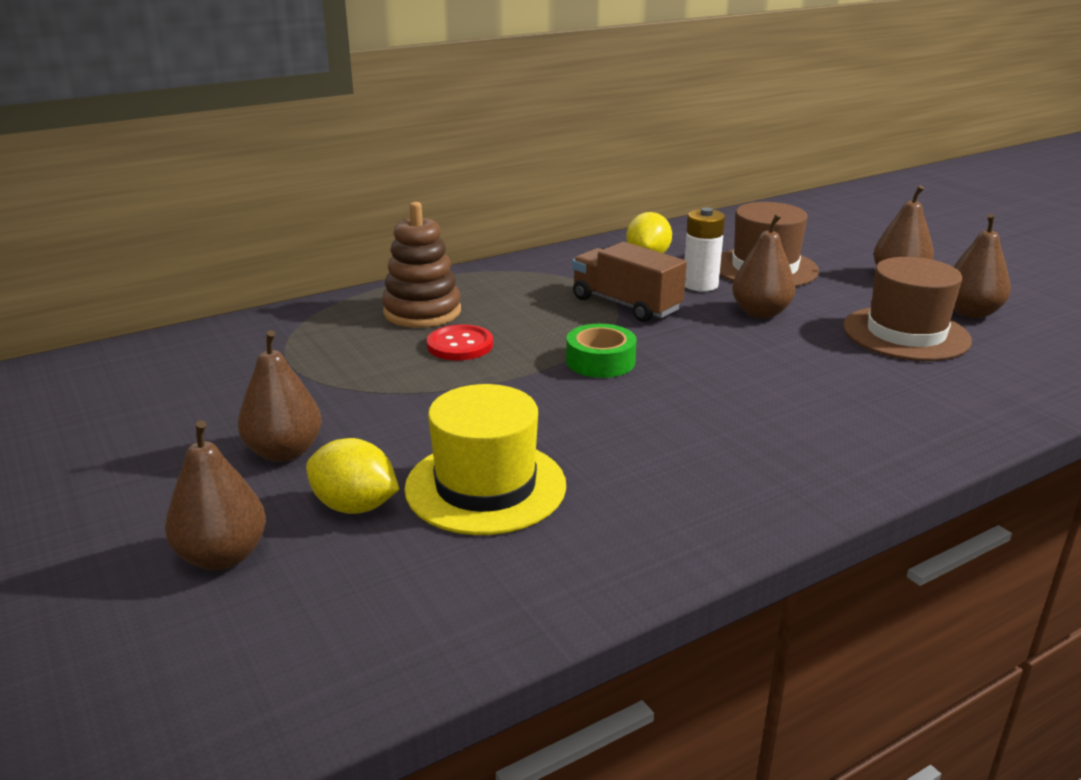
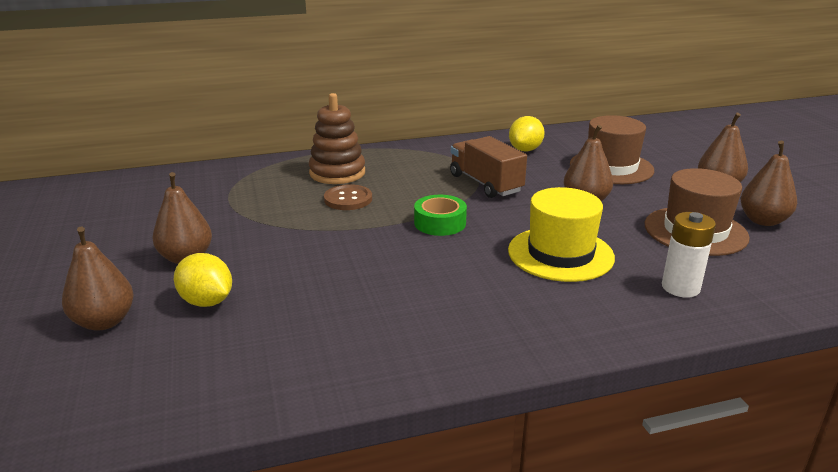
camera: 15 degrees right, 0 degrees up
(460, 345) = (348, 199): red button -> brown button
(485, 486) = (301, 301): yellow hat -> yellow hat (560, 254)
(700, 285) = (552, 175): white battery -> white battery (680, 287)

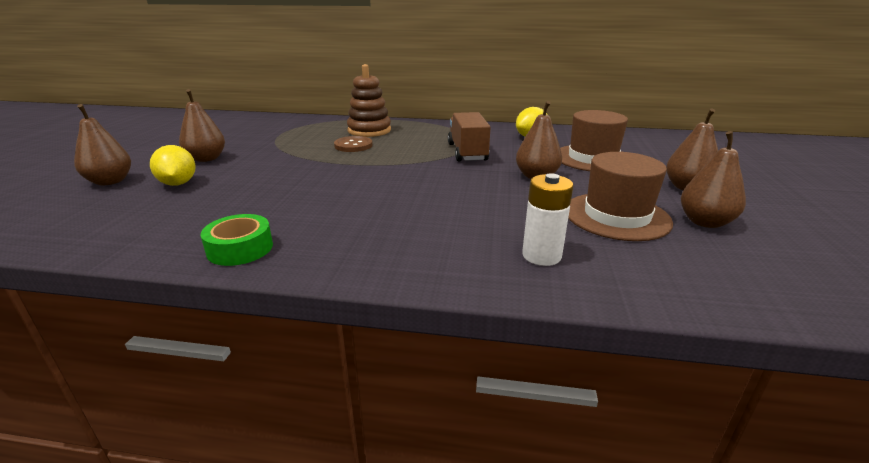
camera: 25 degrees right, 0 degrees up
(440, 223) = (396, 170): green tape -> green tape (240, 248)
(560, 254) = (462, 207): yellow hat -> none

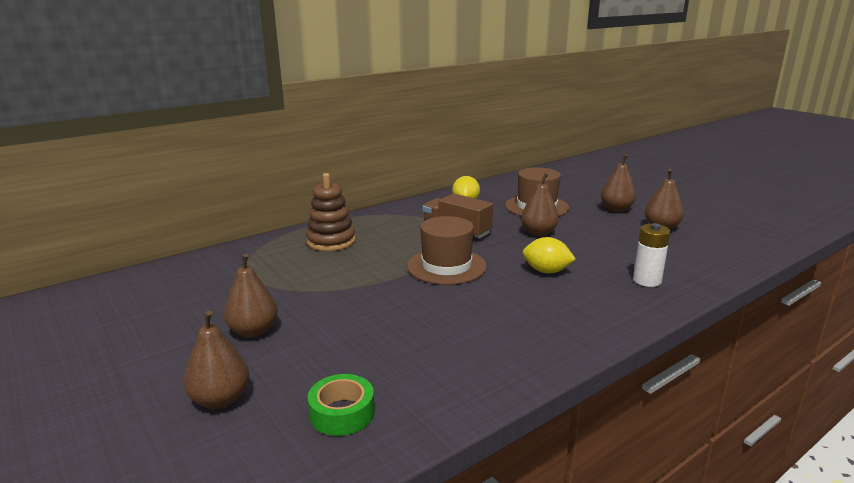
camera: 45 degrees left, 5 degrees down
(178, 183) = (303, 363): yellow lemon -> yellow lemon (546, 271)
(240, 248) = (506, 370): green tape -> green tape (342, 413)
(353, 145) = (357, 260): brown button -> none
(616, 216) = (626, 241): brown hat -> brown hat (446, 266)

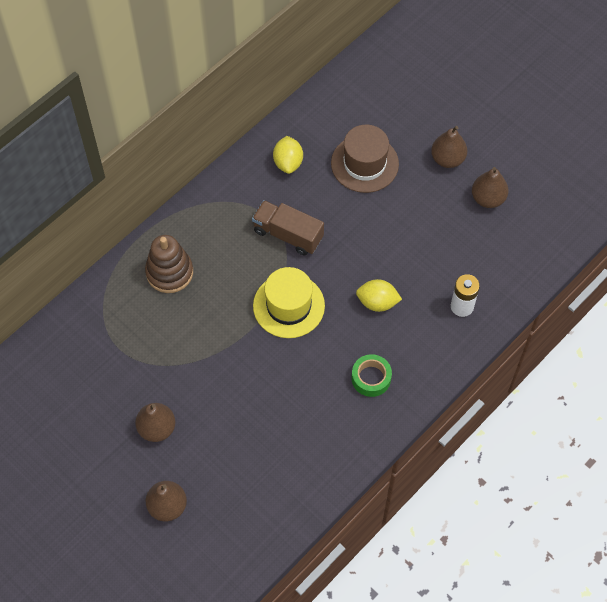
camera: 10 degrees left, 40 degrees up
(342, 413) = (251, 506): green tape -> green tape (371, 378)
(446, 266) = (288, 306): brown hat -> yellow hat
(538, 233) = (368, 227): brown pear -> none

